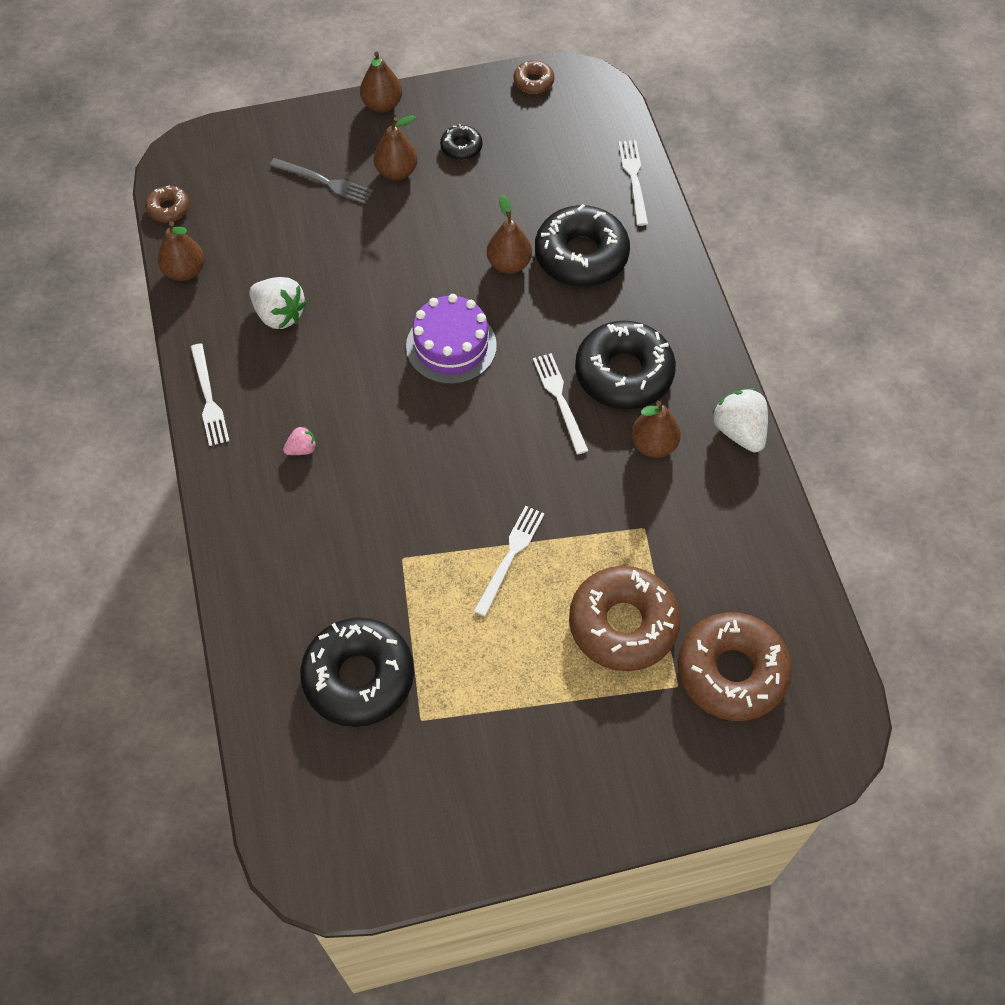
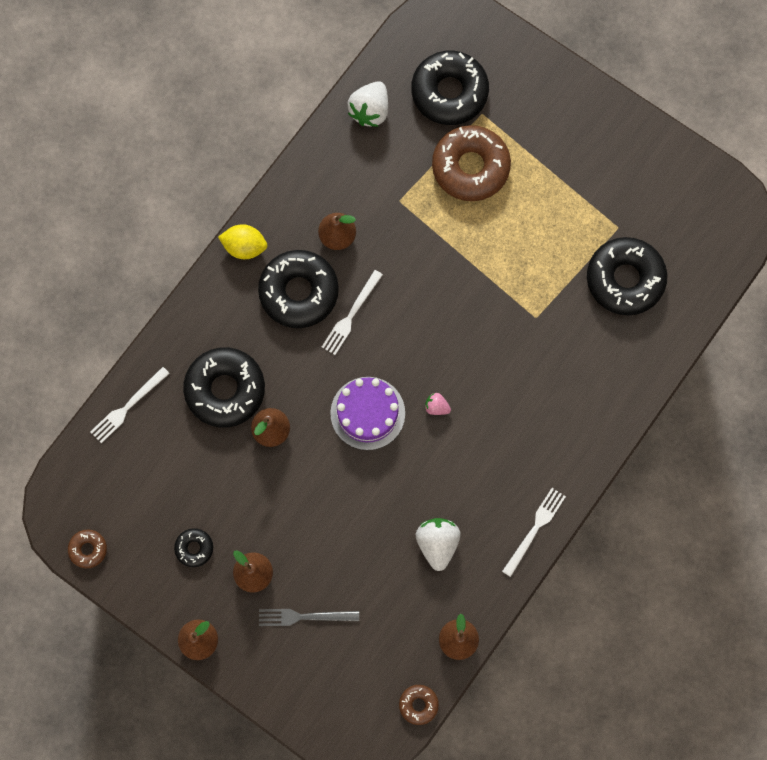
camera: 130 degrees left, 15 degrees up
(302, 449) = (518, 438): pink strawberry -> pink strawberry (436, 407)
(324, 182) = (304, 617): grey fork -> grey fork turned 75 degrees counterclockwise
(510, 557) = (482, 259): white fork -> none
(712, 361) = (244, 247): none -> yellow lemon
(731, 672) = (449, 92): brown donut -> black donut
(739, 431) = (285, 195): white strawberry -> white strawberry (370, 111)

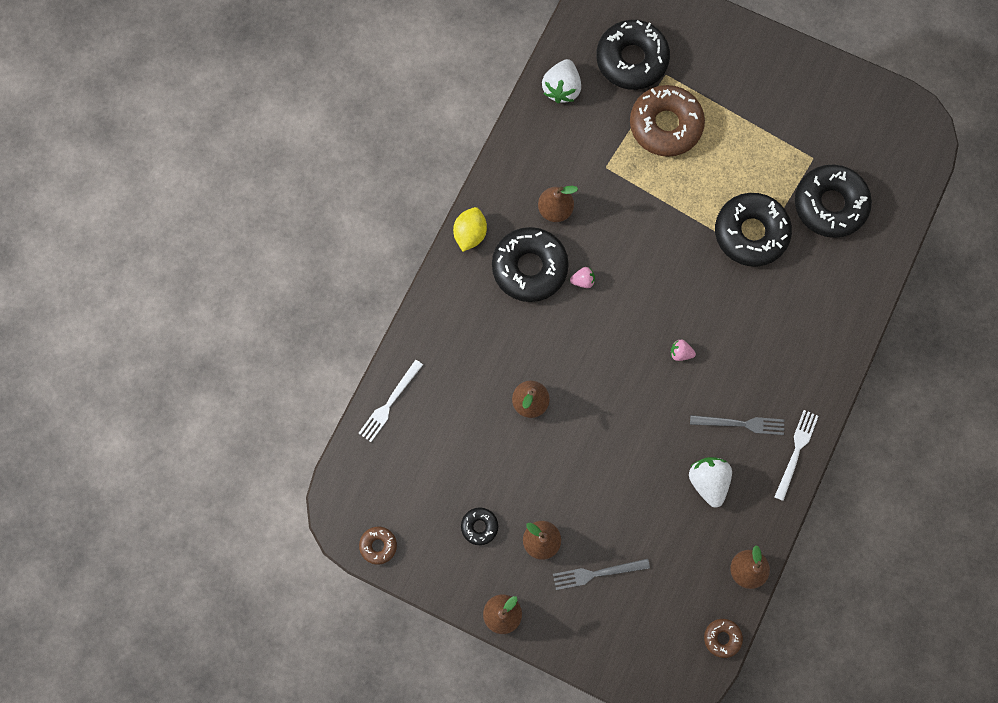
camera: 10 degrees left, 0 degrees up
(225, 390) = (478, 371): black donut -> black donut (750, 233)
(244, 247) = (470, 234): yellow lemon -> yellow lemon turned 75 degrees counterclockwise
(351, 315) = (583, 280): white fork -> pink strawberry
(367, 413) = (617, 370): purple cake -> none
(483, 490) = (741, 424): none -> grey fork

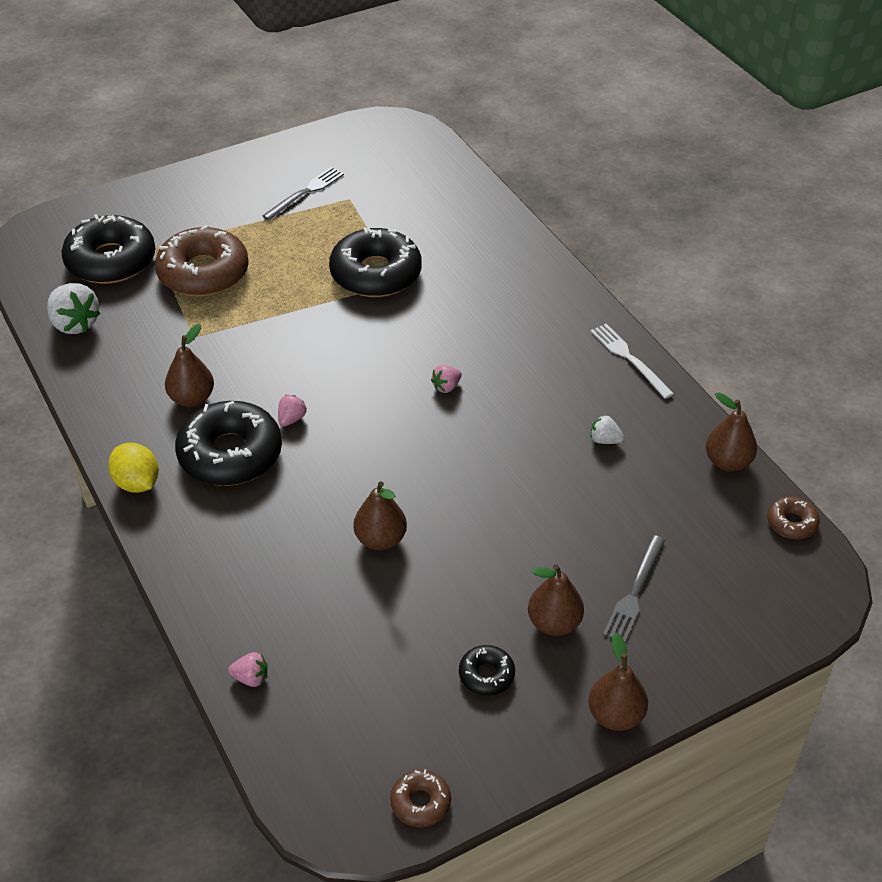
camera: 55 degrees left, 30 degrees down
(389, 403) = (251, 678): white fork -> pink strawberry
(708, 481) = (605, 440): white strawberry -> white strawberry, size x0.52
(741, 424) = (564, 382): grey fork -> grey fork (305, 192)
(829, 205) = (405, 211): black donut -> none

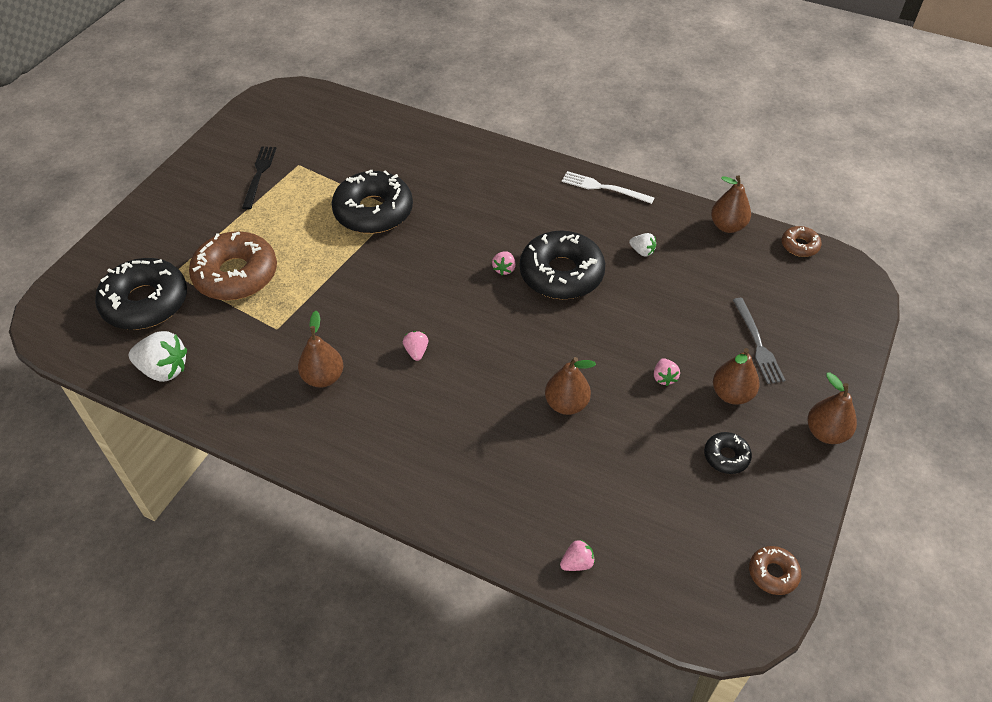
camera: 35 degrees left, 5 degrees up
(137, 483) = (344, 468): yellow lemon -> none
(230, 454) = (396, 404): black donut -> black donut (561, 274)
(305, 192) = (259, 175): grey fork -> black fork
(500, 569) = (664, 378): none -> pink strawberry
(605, 440) = (642, 251): white strawberry -> white strawberry turned 135 degrees counterclockwise

